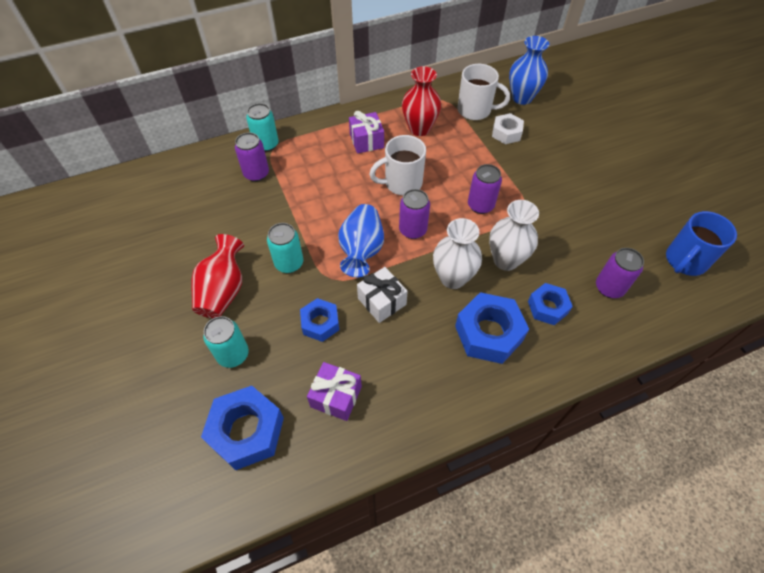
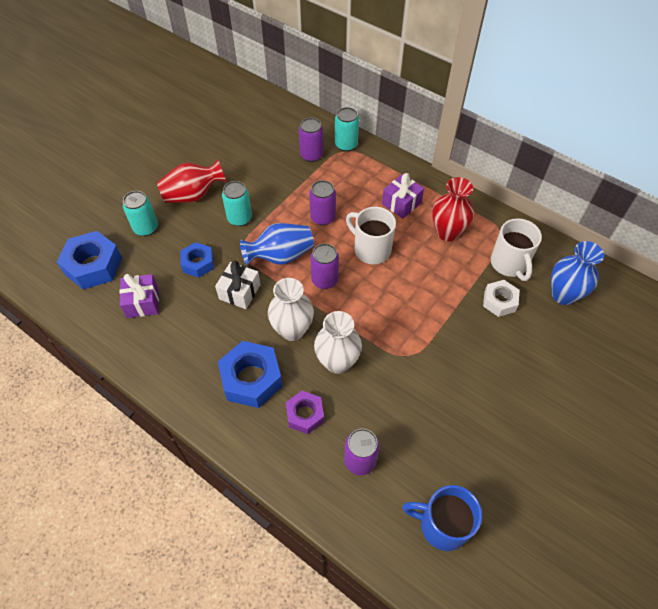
camera: 60 degrees right, 0 degrees up
(480, 205) = (388, 317): purple can -> purple can (323, 217)
(547, 307) = (305, 415): blue nut -> purple nut

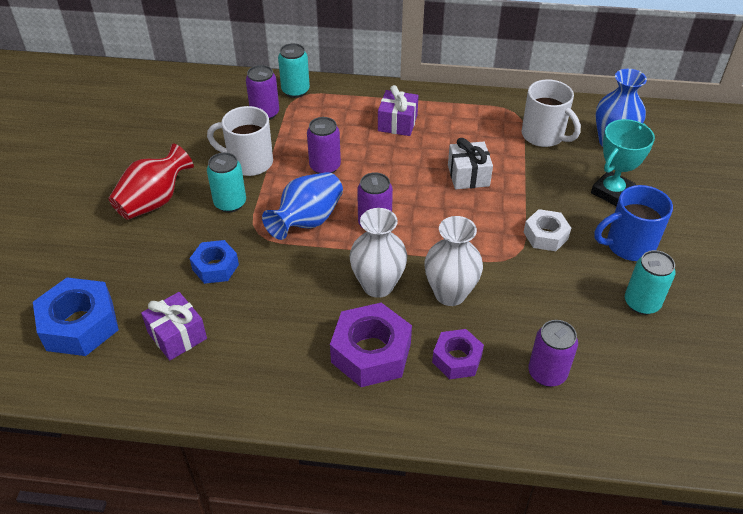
camera: 30 degrees left, 10 degrees down
(146, 228) = (119, 257): turquoise can -> turquoise can (641, 303)
(239, 292) = (288, 274): white gift -> white gift (468, 175)
(251, 379) = (371, 353): blue nut -> purple nut
(371, 249) = (400, 176): white mug -> white mug (249, 162)
(442, 525) = (670, 389): blue mug -> blue mug (628, 245)
(447, 232) = (464, 131): red vase -> none
(499, 301) = (561, 171): white nut -> white nut (545, 235)
(527, 339) = (612, 192): none -> turquoise trophy

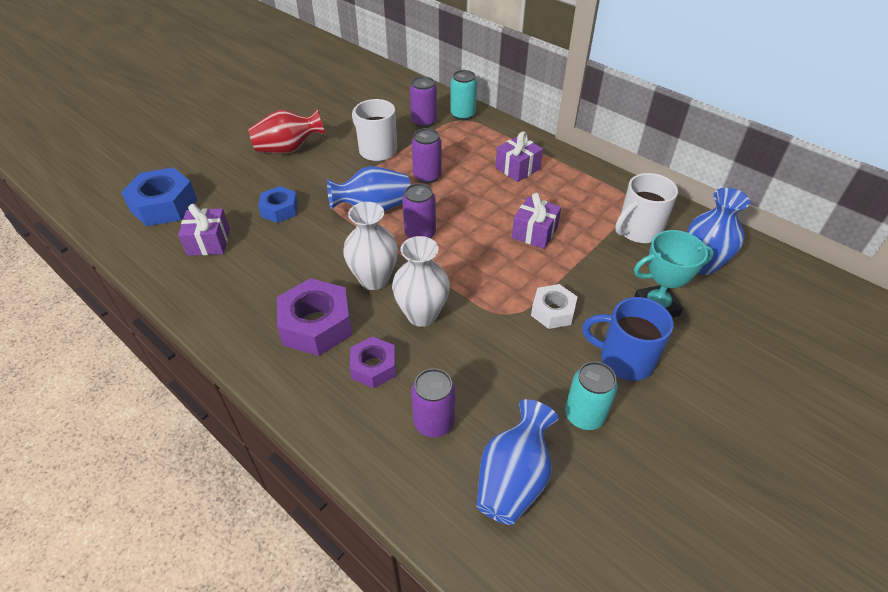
camera: 35 degrees right, 0 degrees up
(230, 203) = (335, 172): turquoise can -> none
(468, 175) = (534, 232): white gift -> purple gift
(544, 136) = (638, 231): white mug -> white mug turned 60 degrees clockwise
(641, 378) = (513, 479): none -> blue vase

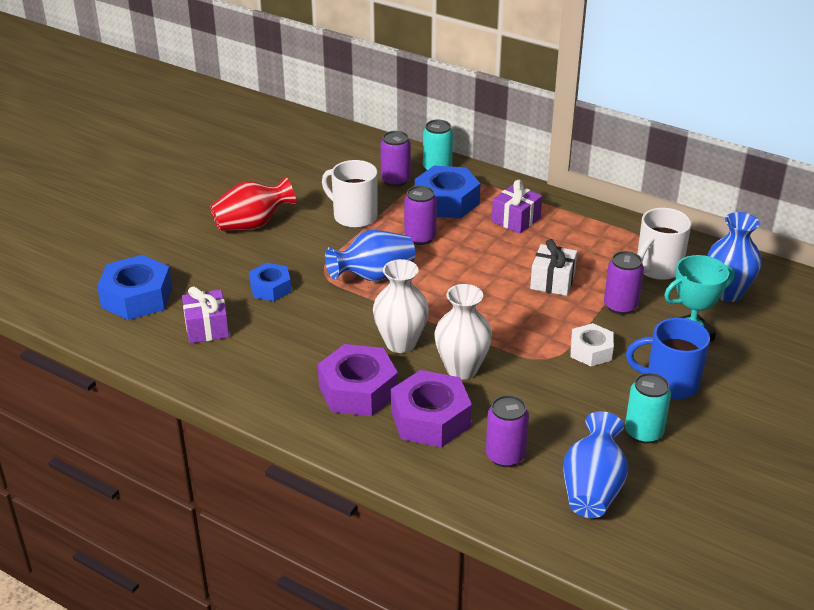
camera: 10 degrees left, 10 degrees down
(373, 367) = (430, 419): purple nut -> purple nut, size x1.64
(420, 233) = (433, 295): purple can -> purple can (620, 306)
(461, 145) = (446, 201): none -> blue nut
(534, 232) = (552, 281): purple gift -> white gift

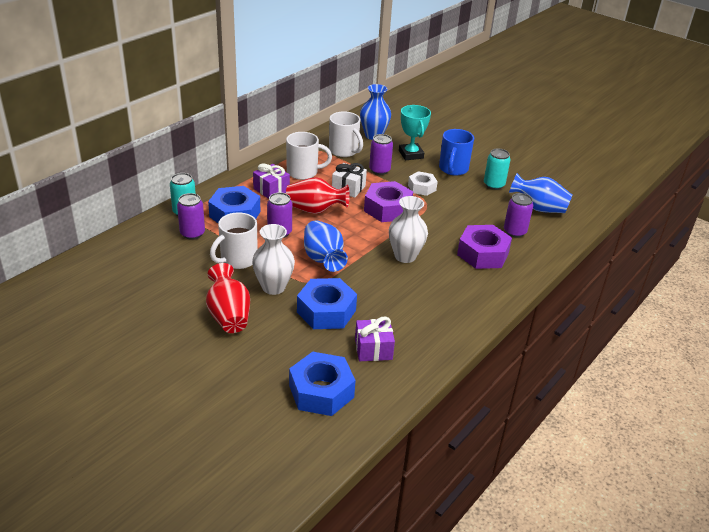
camera: 85 degrees left, 0 degrees up
(270, 288) = (326, 311): blue nut -> blue nut, size x1.64
(358, 390) = (454, 280): purple nut -> purple nut (387, 209)
(462, 369) = (435, 235): white vase -> white vase (273, 287)
(482, 259) = (315, 210): none -> red vase
(574, 239) = (303, 172): none -> white mug

